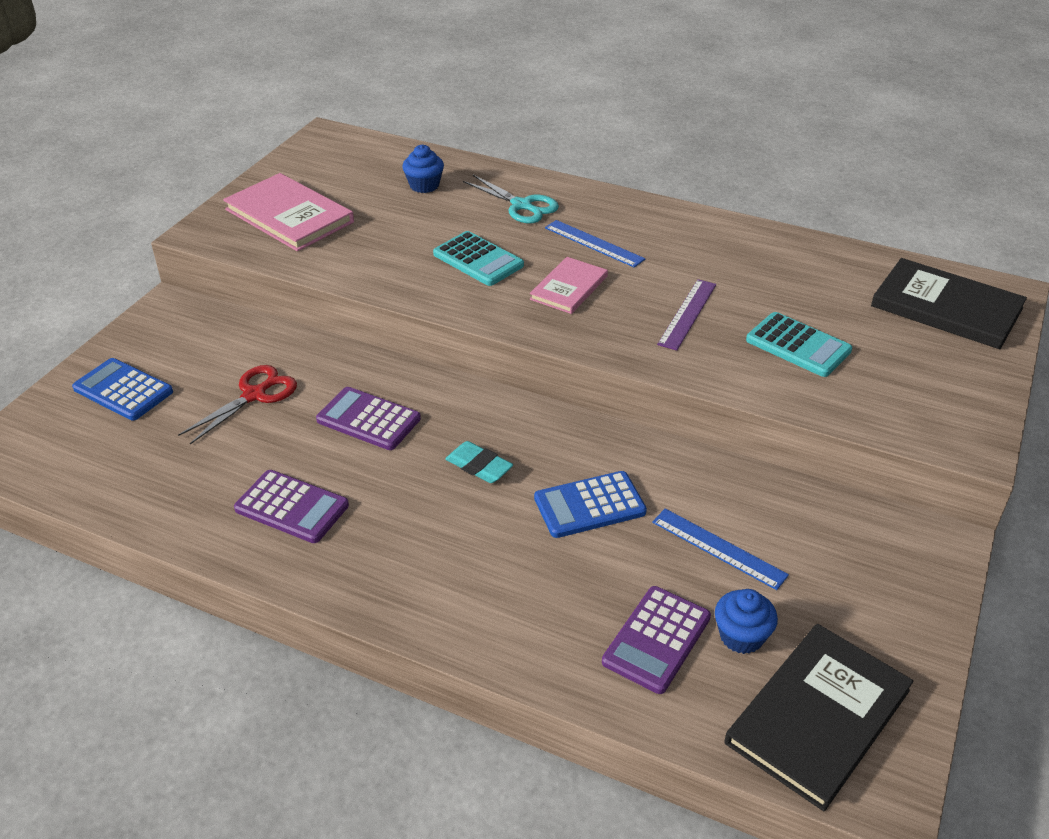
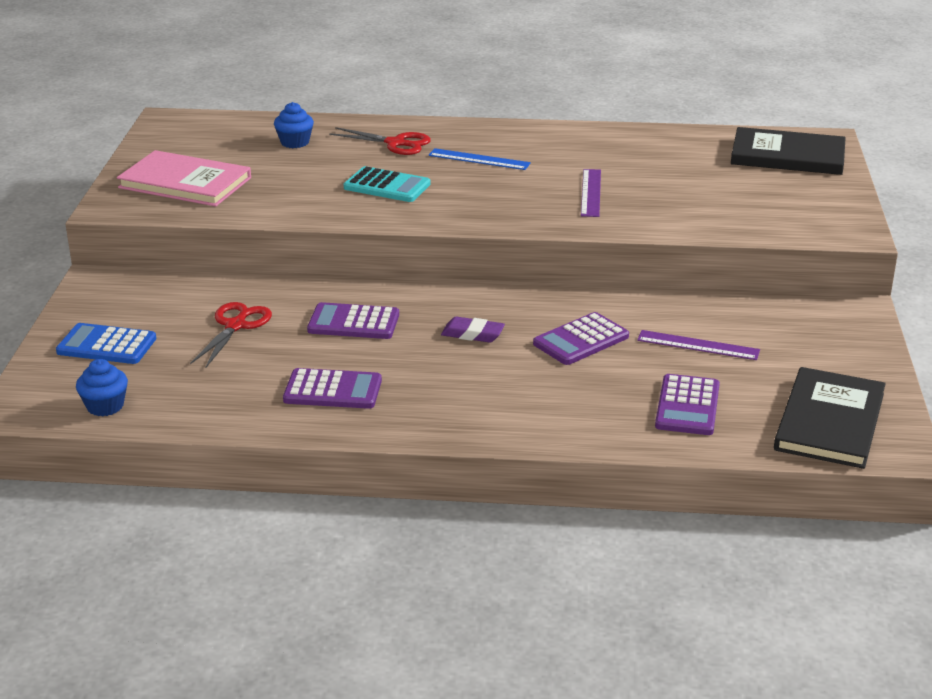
camera: 20 degrees left, 10 degrees down
(479, 466) = (472, 334): turquoise eraser -> purple eraser
(521, 206) = (395, 143): turquoise scissors -> red scissors
(569, 288) = (480, 192): pink book -> none
(589, 505) = (581, 340): blue calculator -> purple calculator
(718, 548) = (698, 345): blue ruler -> purple ruler
(741, 636) = (748, 391): blue cupcake -> blue cupcake (105, 406)
(798, 345) = (691, 198): turquoise calculator -> none

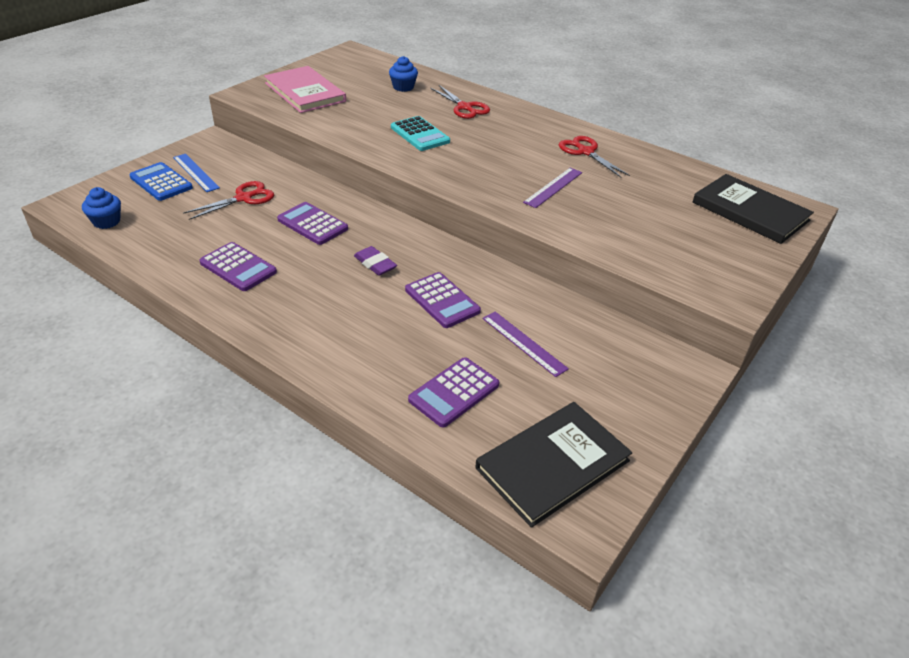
camera: 30 degrees right, 10 degrees up
(479, 159) = (505, 136): blue ruler -> blue ruler (196, 172)
(578, 149) = (585, 152): none -> red scissors
(581, 340) = (442, 300): purple calculator -> purple calculator turned 120 degrees counterclockwise

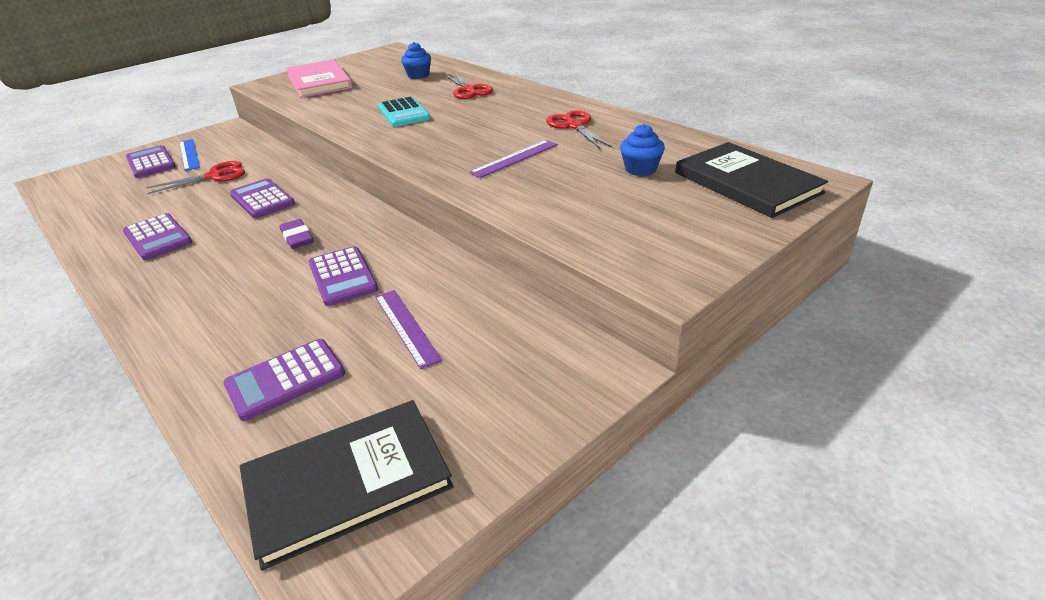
camera: 15 degrees right, 5 degrees down
(106, 221) = (74, 195): blue cupcake -> blue cupcake (640, 169)
(161, 182) = (151, 163): blue calculator -> purple calculator

